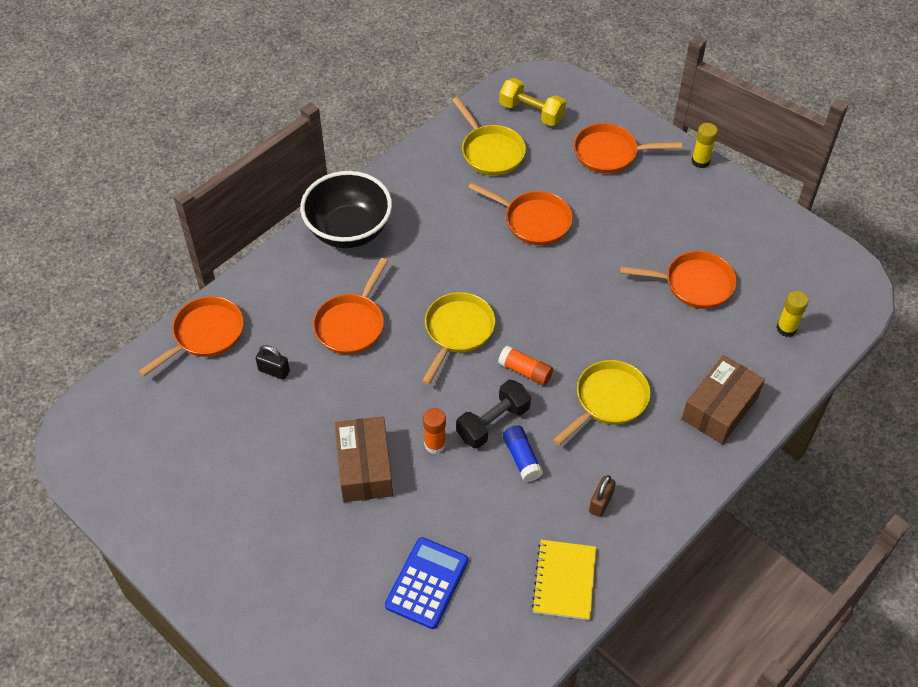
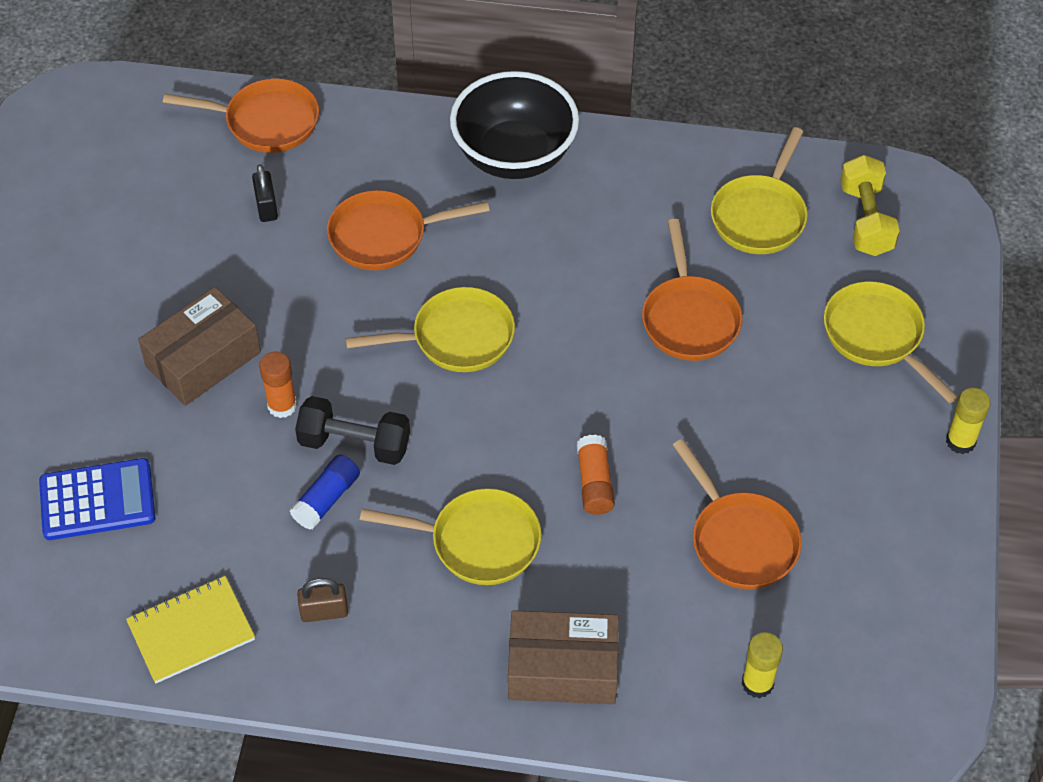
camera: 55 degrees right, 0 degrees up
(525, 371) = (453, 435): orange glue stick -> orange glue stick (594, 483)
(610, 153) = (877, 336): orange pan -> yellow pan

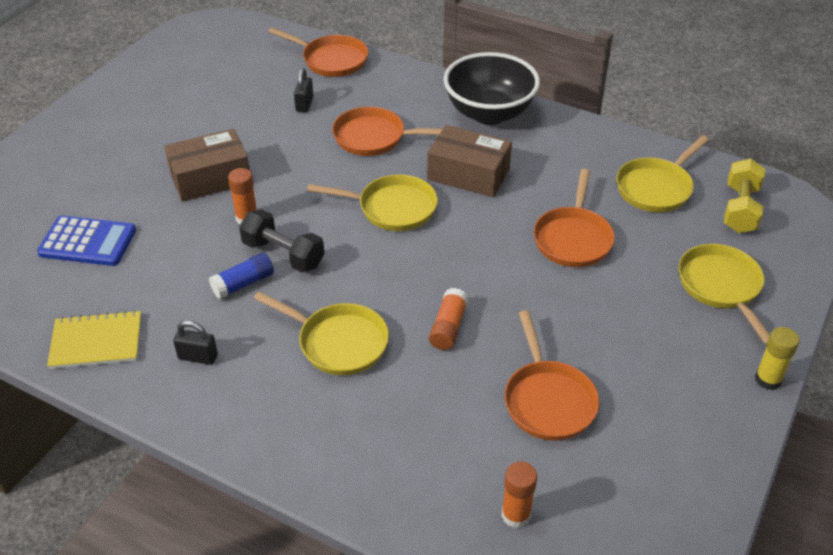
camera: 20 degrees right, 10 degrees down
(324, 612) = (198, 357): brown padlock -> black padlock
(562, 669) = (357, 453): brown box -> brown box (468, 174)
(757, 683) = (515, 515): yellow glue stick -> orange glue stick

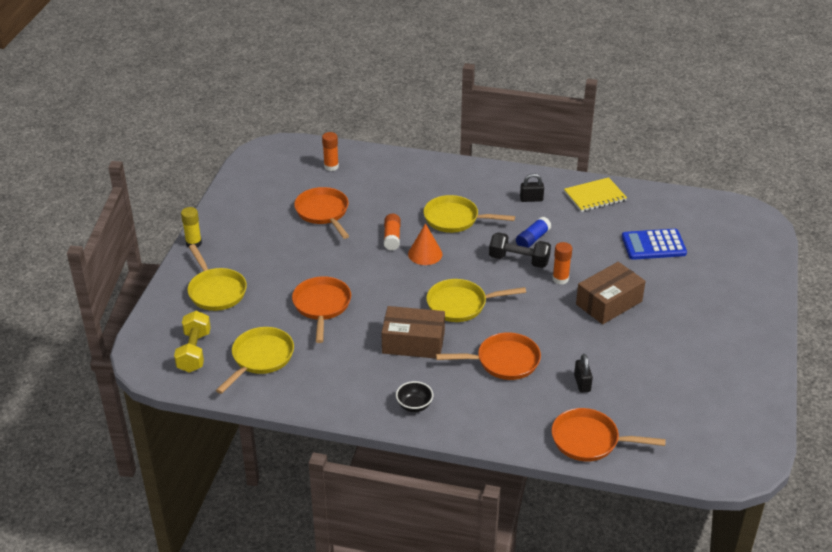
camera: 165 degrees right, 5 degrees down
(409, 290) = (425, 254): none -> orange cone
(489, 113) = (414, 406): black bowl -> black bowl, size x0.43

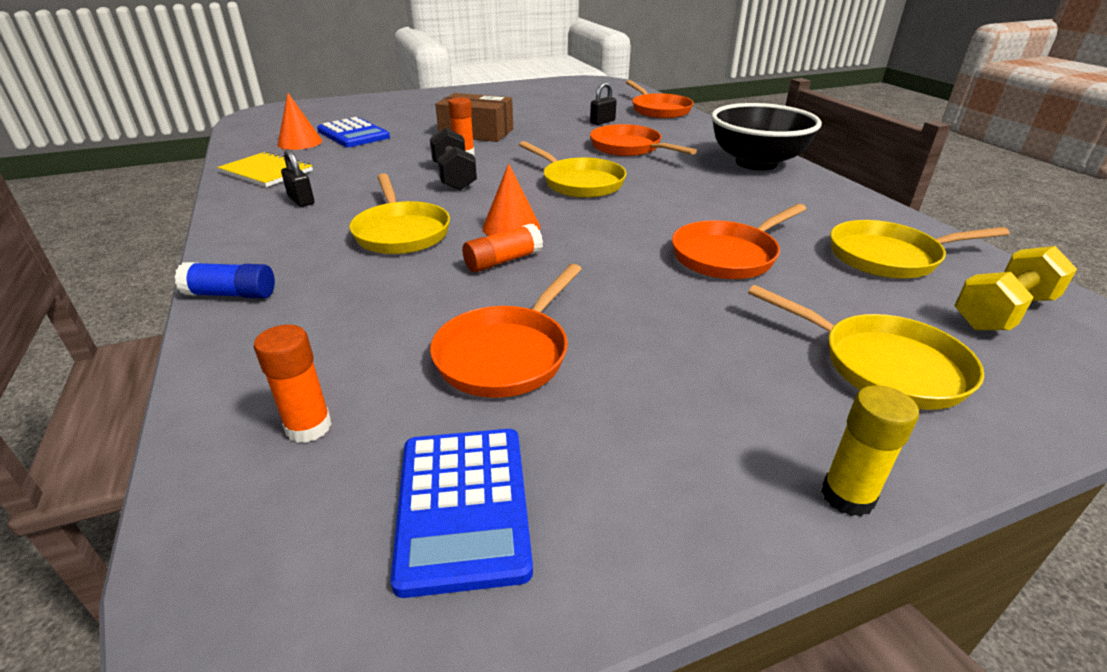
camera: 125 degrees left, 5 degrees down
(216, 291) = (883, 365): yellow pan -> yellow pan turned 105 degrees clockwise
(270, 182) = (463, 506): none -> blue calculator
(413, 342) = (680, 186): brown box -> none
(414, 406) = (756, 163): black bowl -> black bowl, size x2.33
(532, 239) = (400, 180): blue glue stick -> blue glue stick (231, 294)
(650, 219) = (300, 142): none -> orange cone

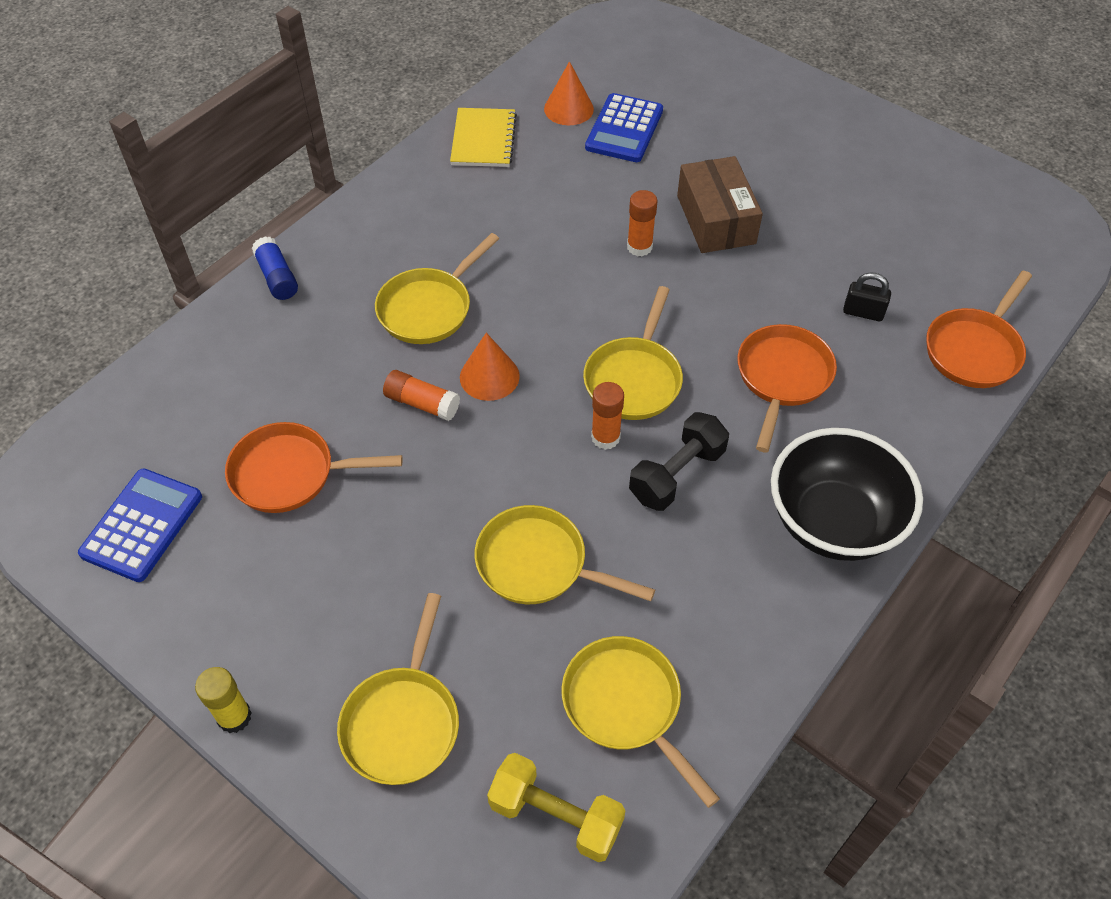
camera: 60 degrees right, 20 degrees up
(301, 200) = (443, 205): black padlock -> none
(309, 427) = (169, 417): orange glue stick -> orange glue stick (605, 437)
(454, 177) = (573, 274): black dumbbell -> black dumbbell (677, 474)
(463, 506) = (142, 525): blue calculator -> blue calculator turned 150 degrees clockwise
(728, 255) = (538, 564): orange pan -> yellow pan

